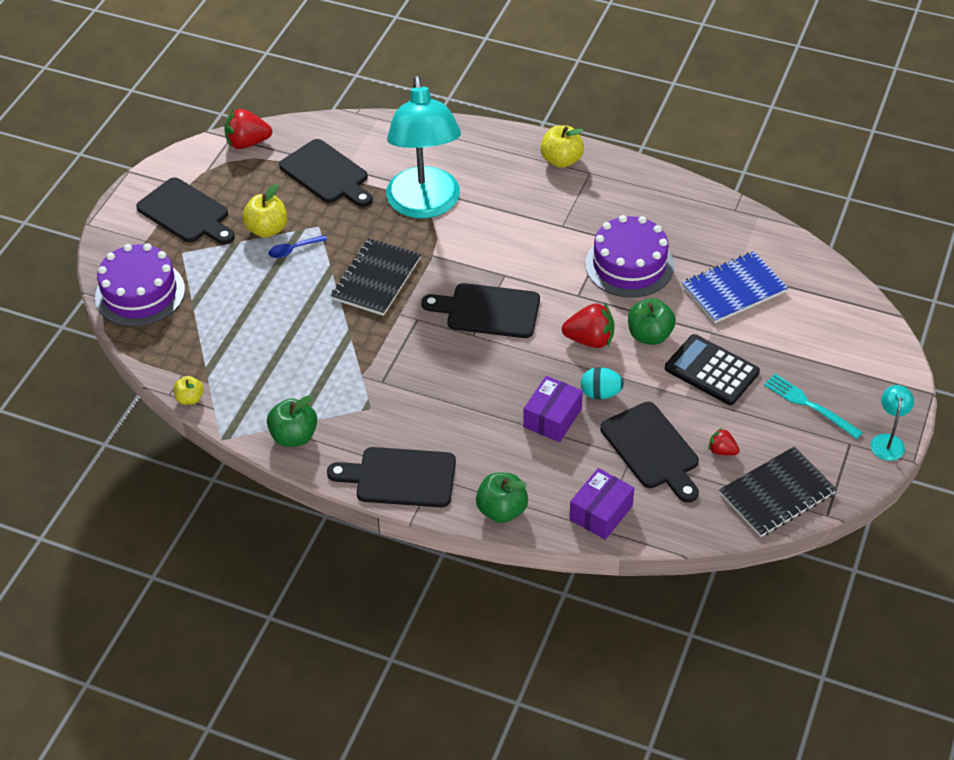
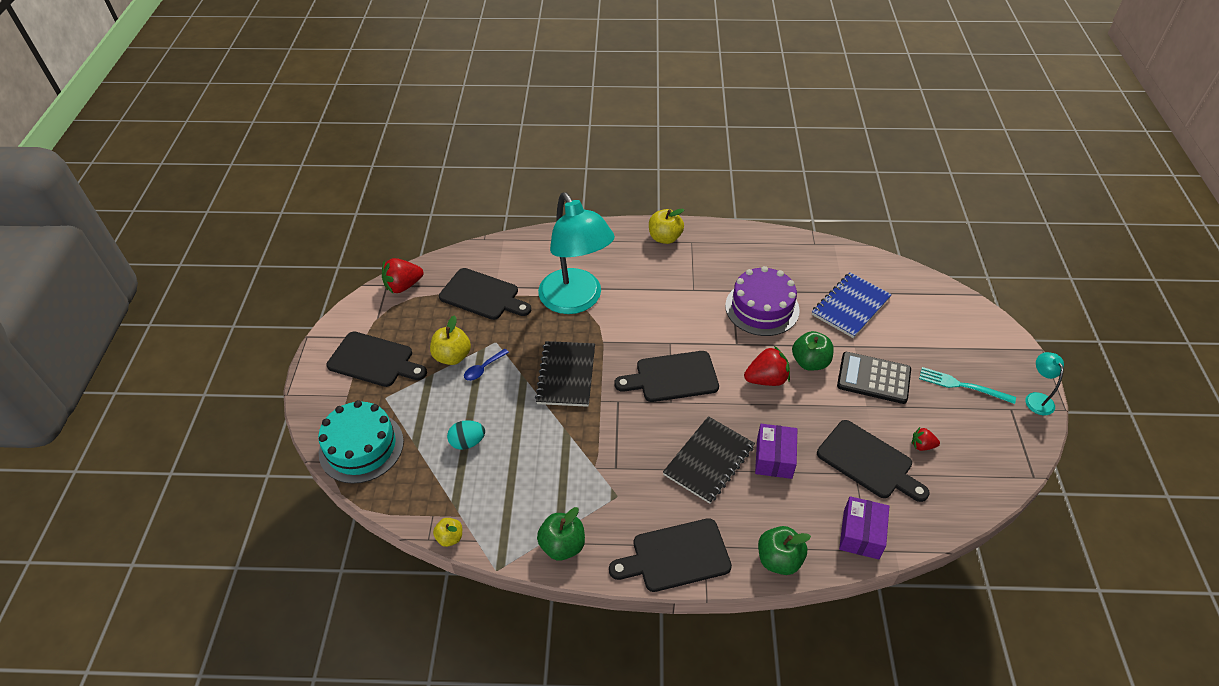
camera: 20 degrees left, 0 degrees up
(140, 293) = (361, 447): purple cake -> turquoise cake
(600, 393) = (800, 424): turquoise egg -> turquoise egg (467, 442)
(777, 494) = (986, 471): black notebook -> black notebook (709, 461)

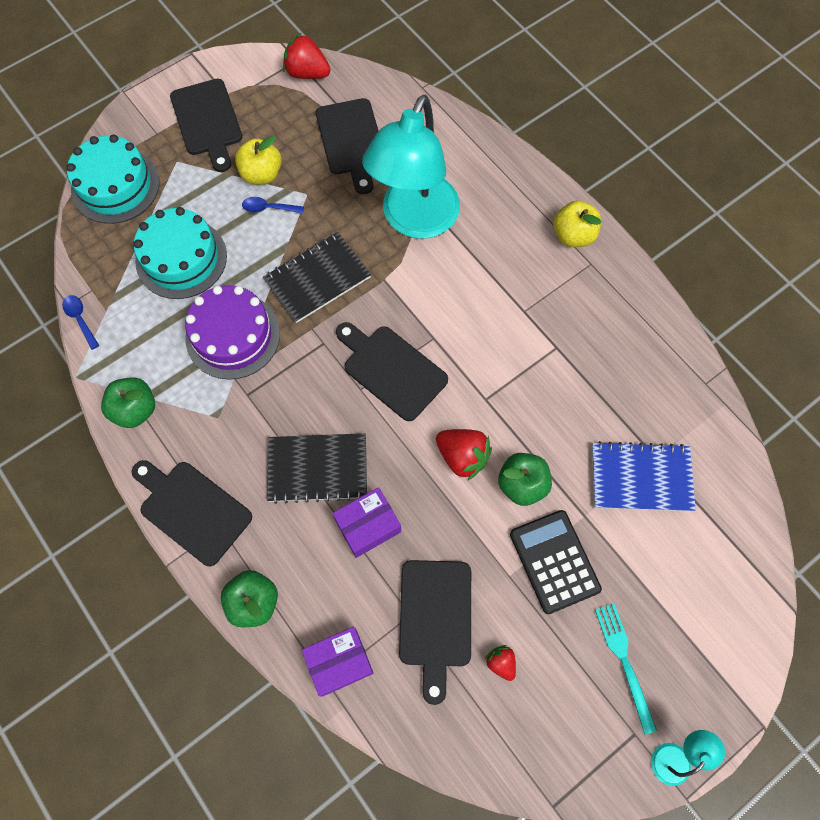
camera: 50 degrees right, 20 degrees up
(450, 537) = (80, 319): yellow apple -> blue spoon
(467, 442) = (181, 258): turquoise egg -> turquoise cake
(762, 308) = (557, 391): purple cake -> purple cake (233, 335)

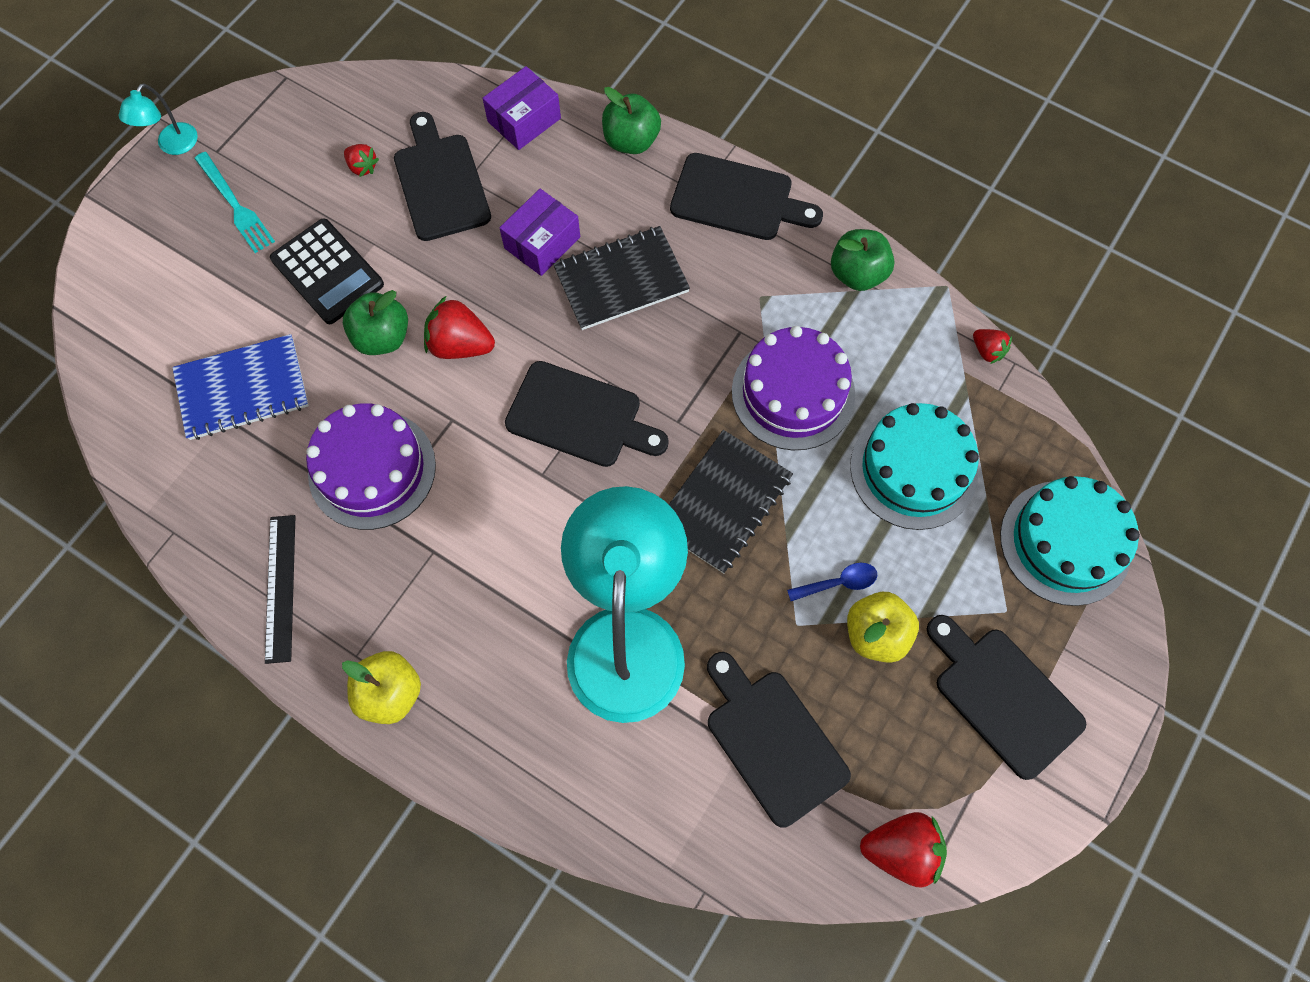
camera: 160 degrees right, 0 degrees up
(80, 319) = (987, 351): blue spoon -> red strawberry
(553, 381) = (372, 469): none -> purple cake
(633, 321) = (280, 587): none -> black ruler

